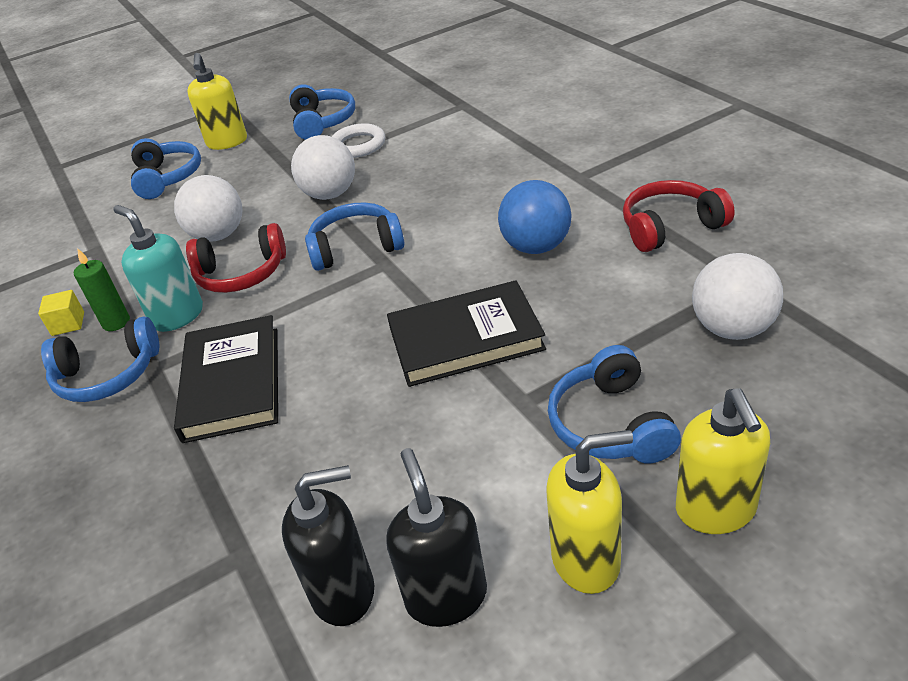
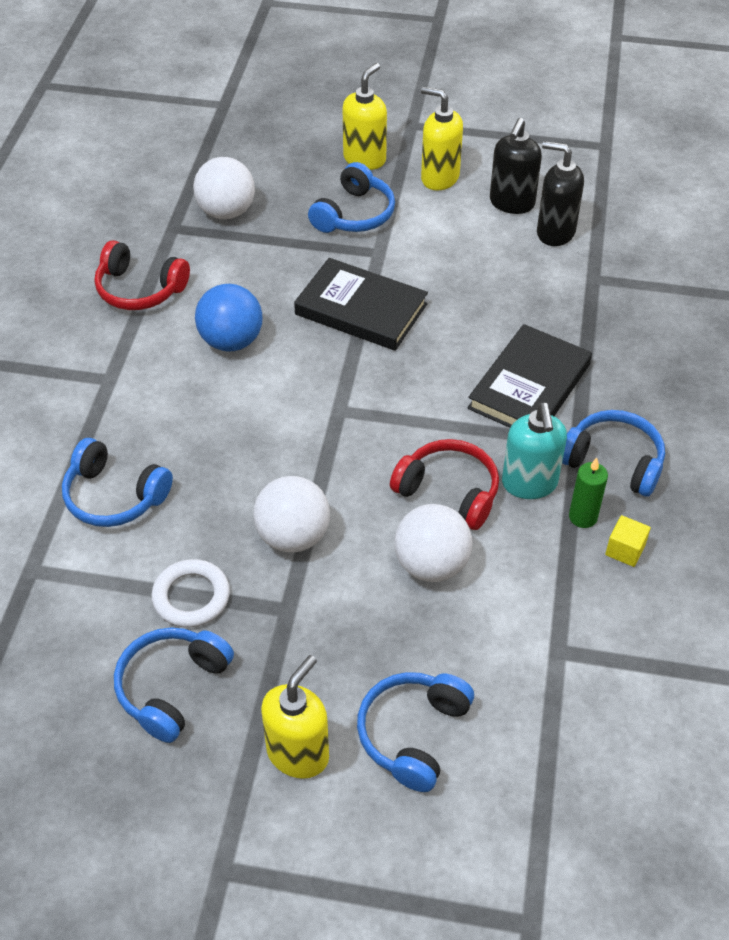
camera: 145 degrees left, 10 degrees up
(356, 247) = (341, 445): blue headphones -> blue headphones (114, 496)

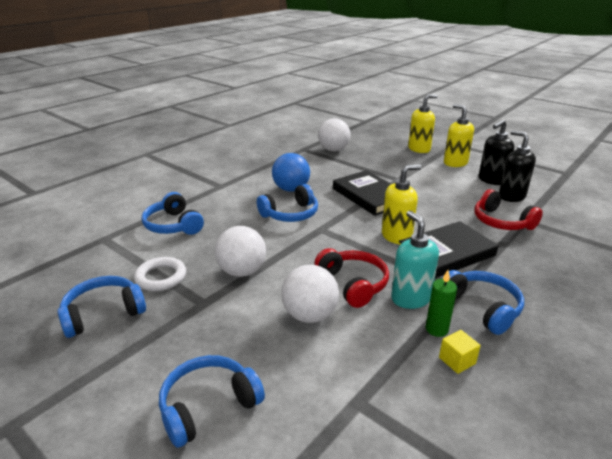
camera: 30 degrees right, 20 degrees down
(140, 289) = (267, 163): red headphones -> red headphones (501, 222)
(298, 753) = (128, 381): yellow soap dispenser -> yellow soap dispenser (397, 236)
(354, 214) = (397, 164): blue headphones -> blue headphones (290, 214)
(529, 484) = (410, 298): turquoise soap dispenser -> turquoise soap dispenser turned 135 degrees clockwise

